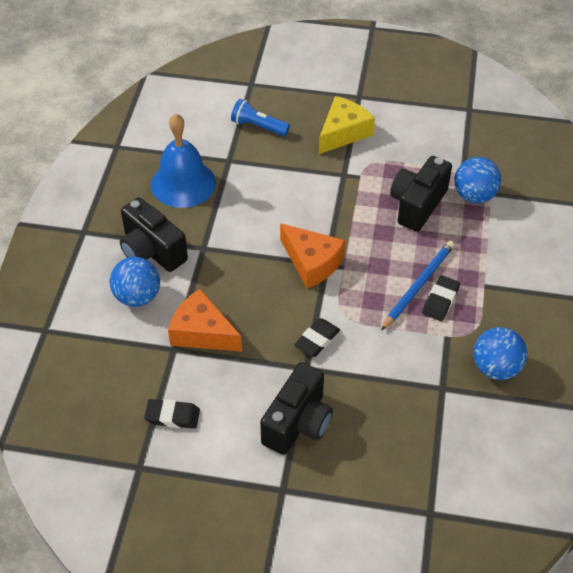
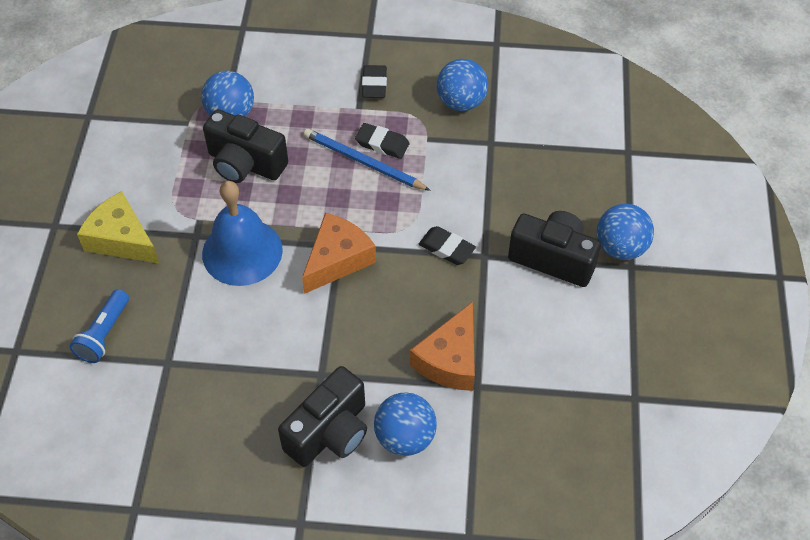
camera: 95 degrees left, 5 degrees up
(172, 416) = (566, 375): black eraser -> black eraser (374, 84)
(183, 183) = (210, 411): blue bell -> blue bell (242, 251)
(306, 484) = (620, 247): none -> blue ball

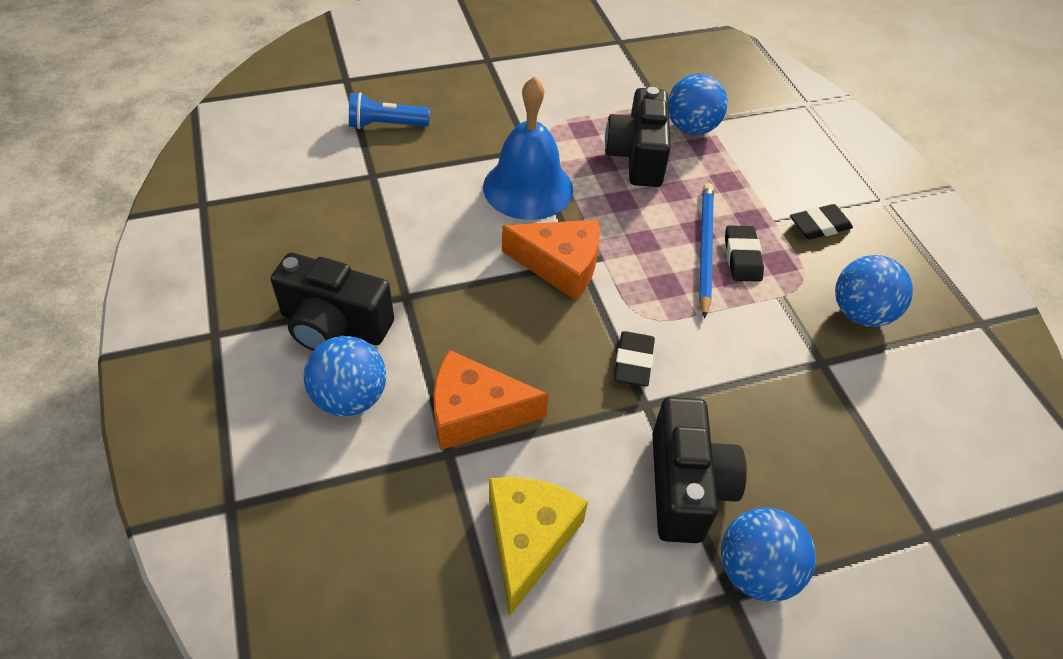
camera: 65 degrees right, 5 degrees down
(121, 239) = (496, 103): yellow cheese -> yellow cheese (528, 540)

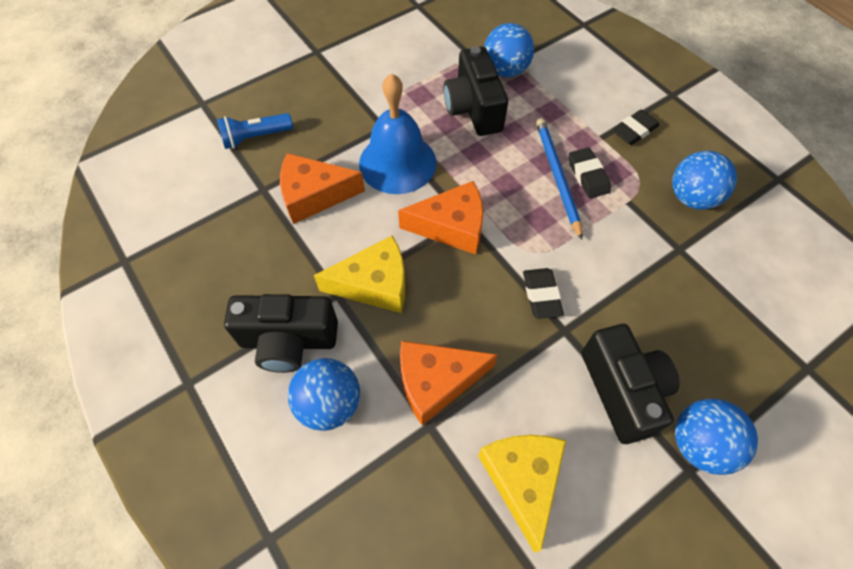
camera: 15 degrees left, 10 degrees up
(423, 195) = (314, 195): none -> orange cheese
(450, 298) = (374, 284): none -> yellow cheese

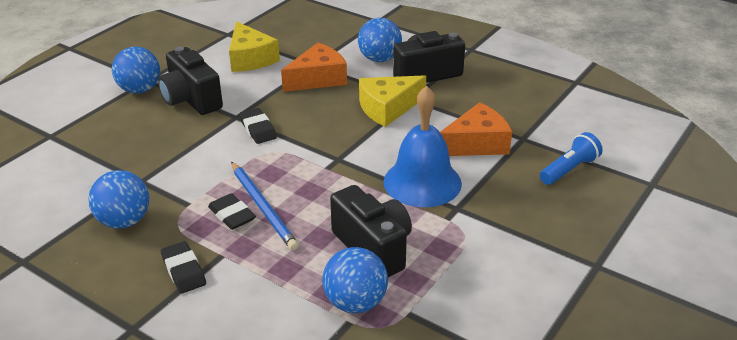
camera: 160 degrees right, 25 degrees down
(451, 226) = (347, 151): orange cheese -> none
(634, 130) = (184, 271): black eraser -> black eraser turned 60 degrees counterclockwise

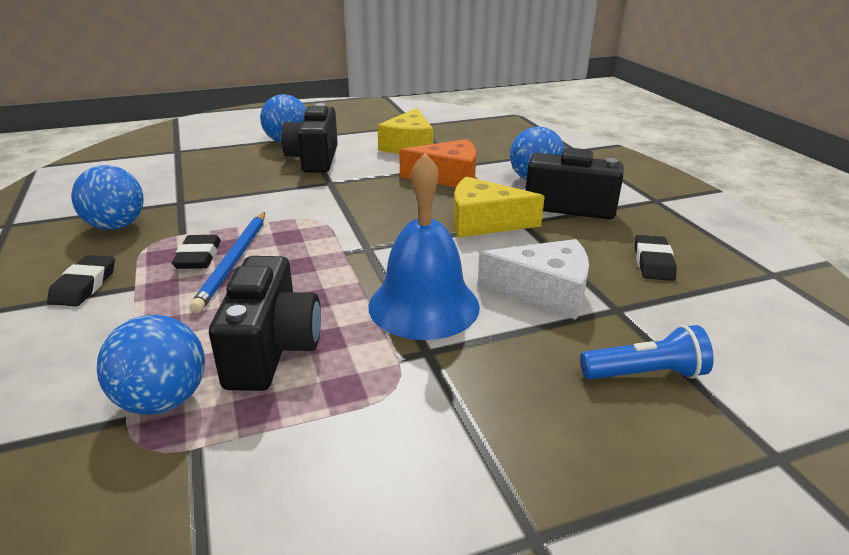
camera: 35 degrees right, 5 degrees down
(258, 129) = (332, 198): black eraser -> black eraser (653, 262)
(476, 144) = (544, 292): orange cheese -> white cheese

